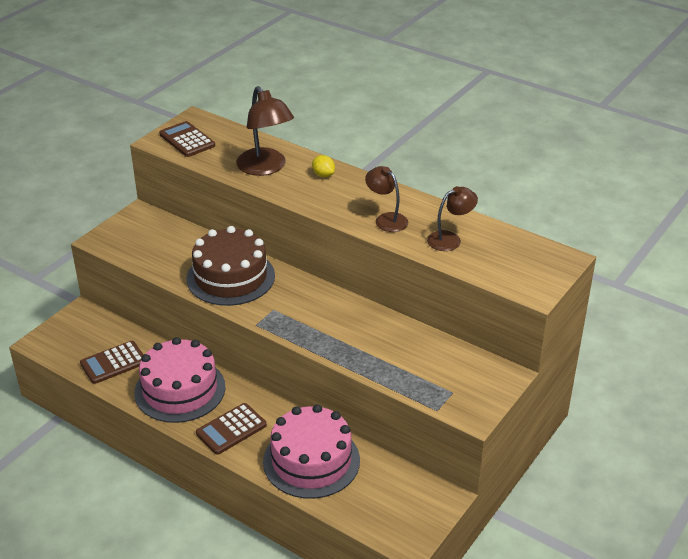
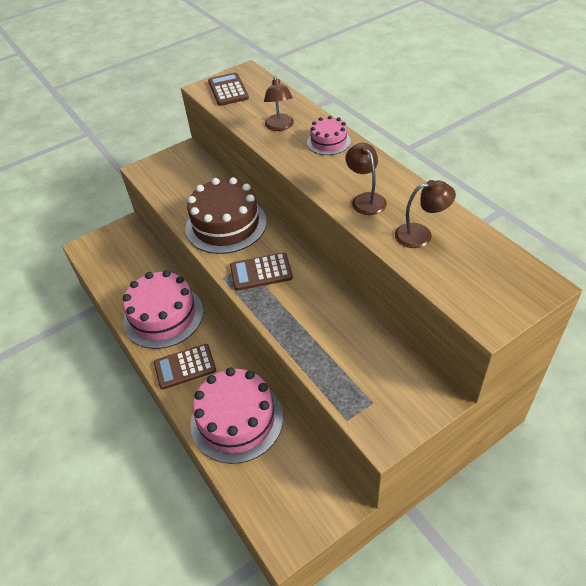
camera: 25 degrees right, 10 degrees up
(113, 363) = (126, 278): brown calculator -> brown calculator (261, 272)
(265, 168) = (280, 126): brown lamp -> brown lamp, size x0.62
(323, 175) = (328, 142): yellow lemon -> pink cake

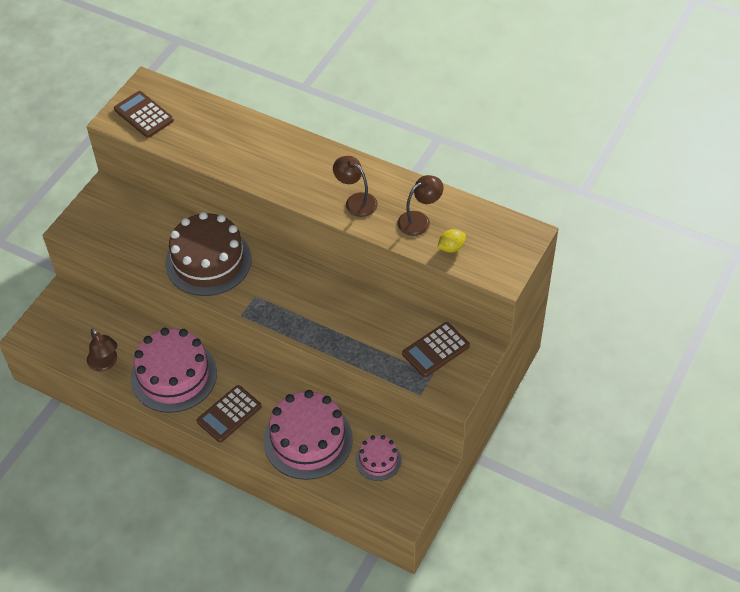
camera: 30 degrees left, 5 degrees up
(261, 272) = (274, 297): brown calculator -> brown calculator (435, 350)
(280, 126) = (229, 145): brown lamp -> brown lamp (105, 363)
(328, 142) = (288, 149): pink cake -> pink cake (378, 460)
(442, 271) = (451, 248): none -> yellow lemon

